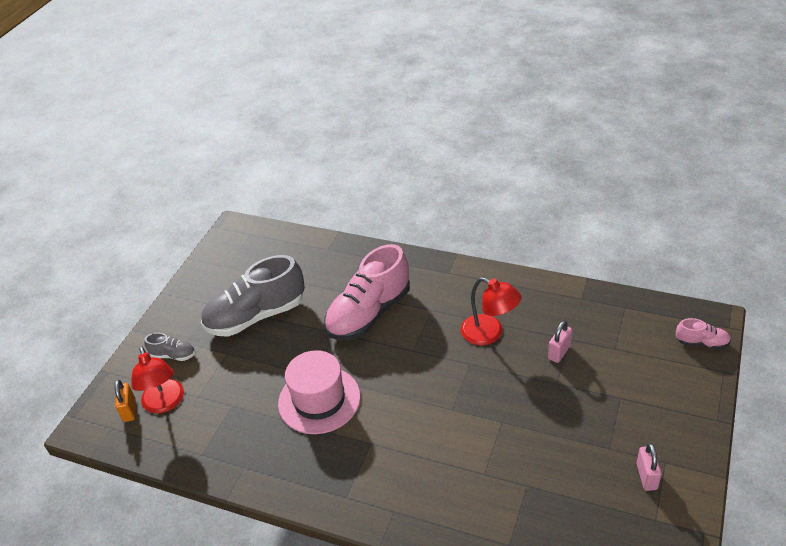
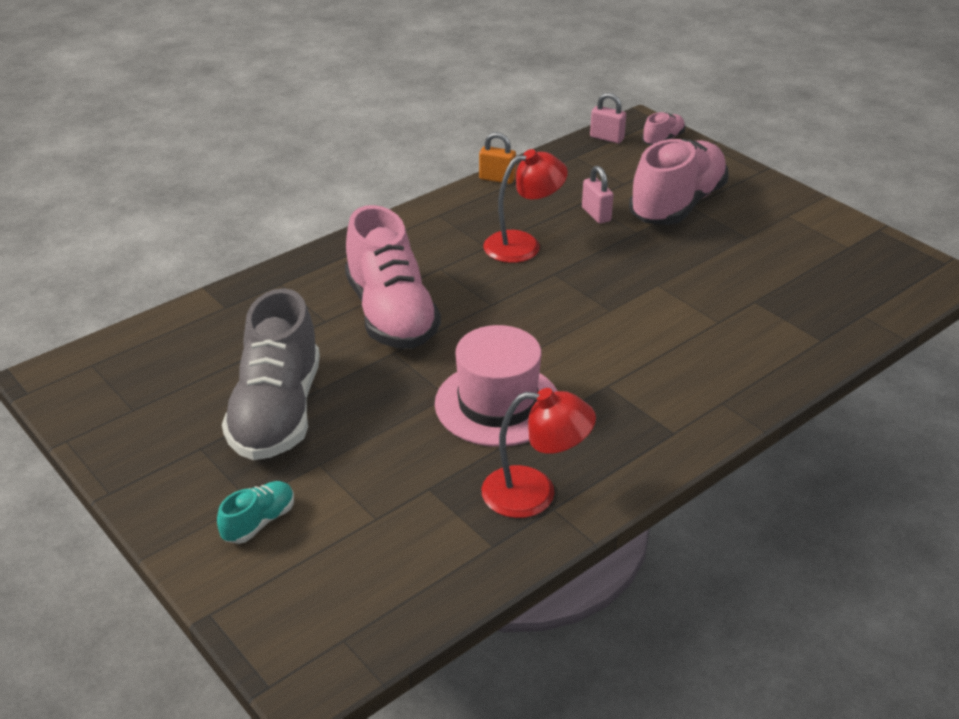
camera: 65 degrees left, 5 degrees down
(129, 410) = (326, 606): orange padlock -> orange padlock (497, 179)
(165, 403) = (353, 559): red lamp -> red lamp (534, 493)
(173, 355) = (259, 522): grey shoe -> turquoise shoe
(614, 390) = (677, 205): none -> pink shoe
(646, 476) = (796, 231): pink padlock -> pink padlock (607, 138)

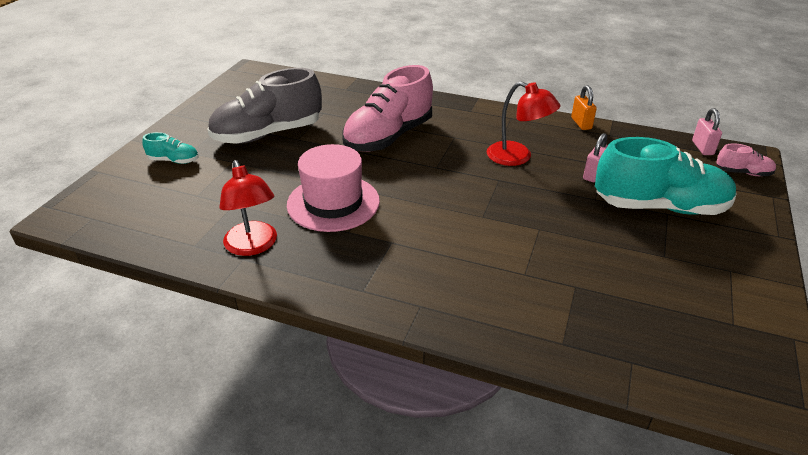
camera: 60 degrees right, 0 degrees up
(677, 205) = (659, 206): pink shoe -> turquoise shoe

